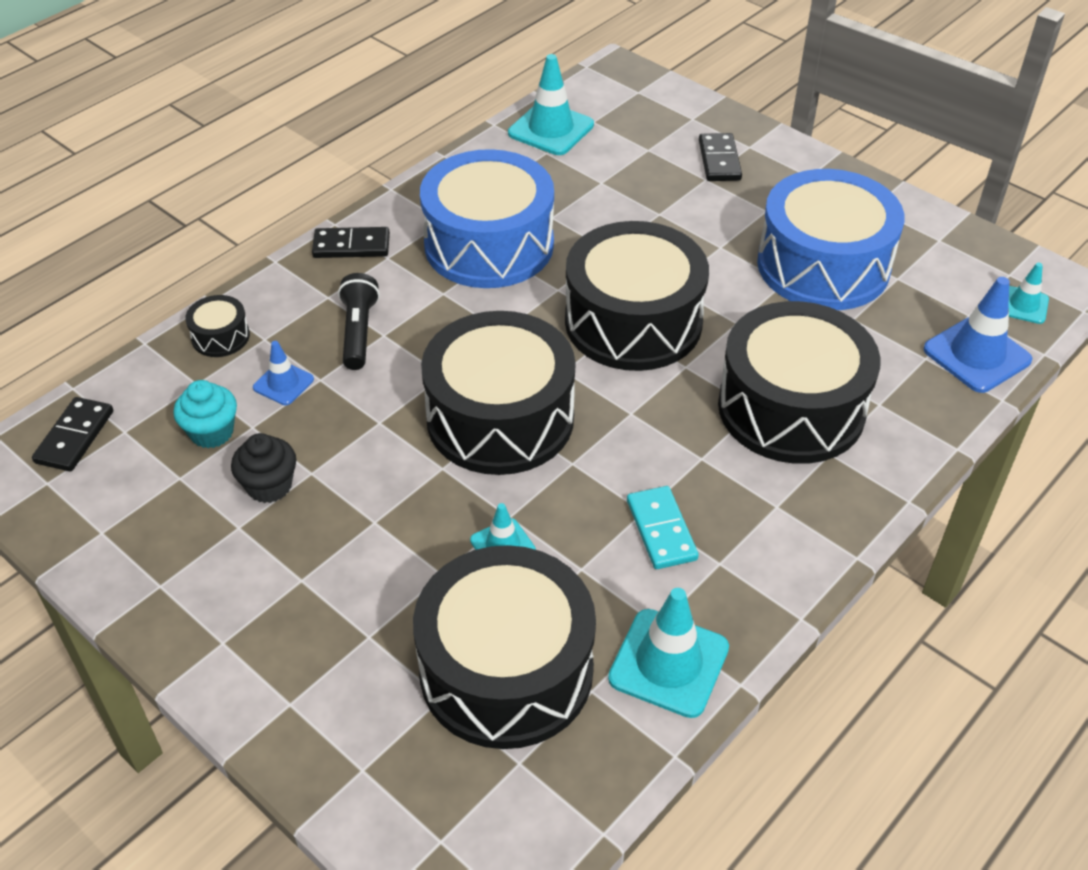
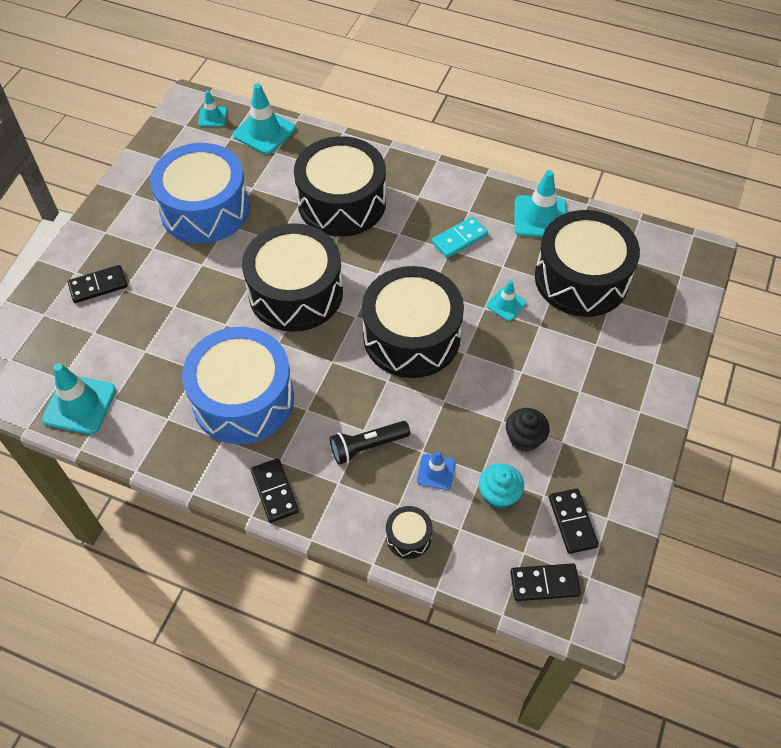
camera: 110 degrees left, 10 degrees up
(124, 493) = (572, 522): none -> black domino
(977, 355) = (264, 132): blue traffic cone -> turquoise traffic cone

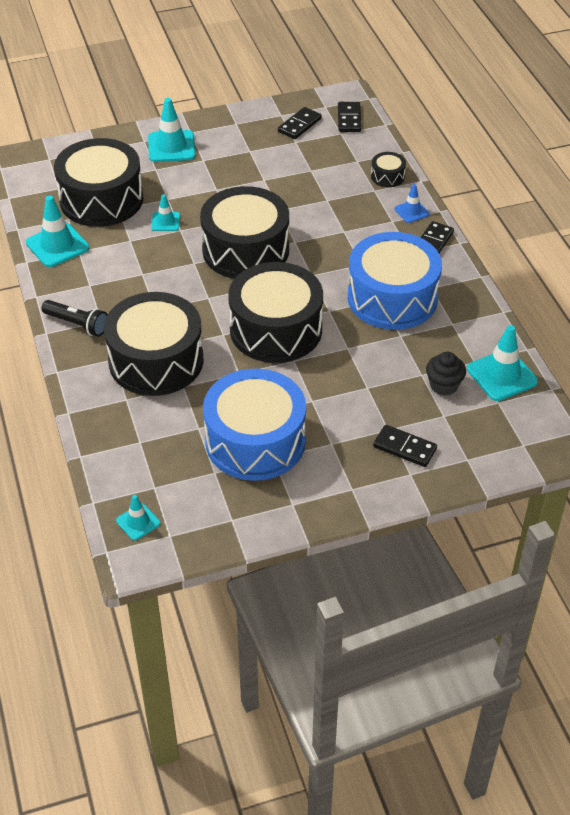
camera: 130 degrees left, 10 degrees down
(264, 132) = (121, 468): turquoise traffic cone -> turquoise traffic cone (171, 147)
(367, 446) = (353, 223): black flashlight -> black flashlight (77, 324)
(436, 472) = (333, 187): blue traffic cone -> blue traffic cone (411, 211)
(459, 239) = (126, 274): turquoise domino -> none
(498, 495) = (317, 157): turquoise cupcake -> none
(524, 439) = (266, 165): black cupcake -> black cupcake (444, 385)
(544, 583) = (349, 119): black domino -> black domino turned 45 degrees clockwise

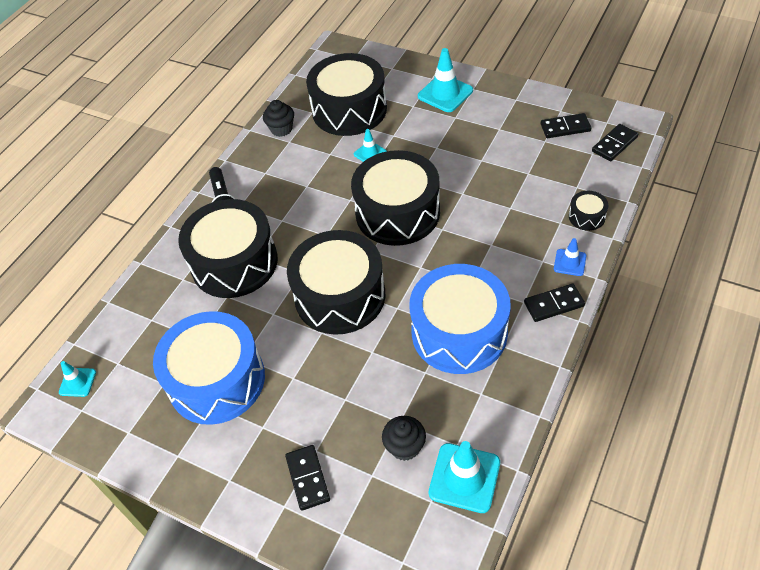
camera: 50 degrees right, 5 degrees up
(57, 245) = (281, 129): turquoise traffic cone -> black cupcake

